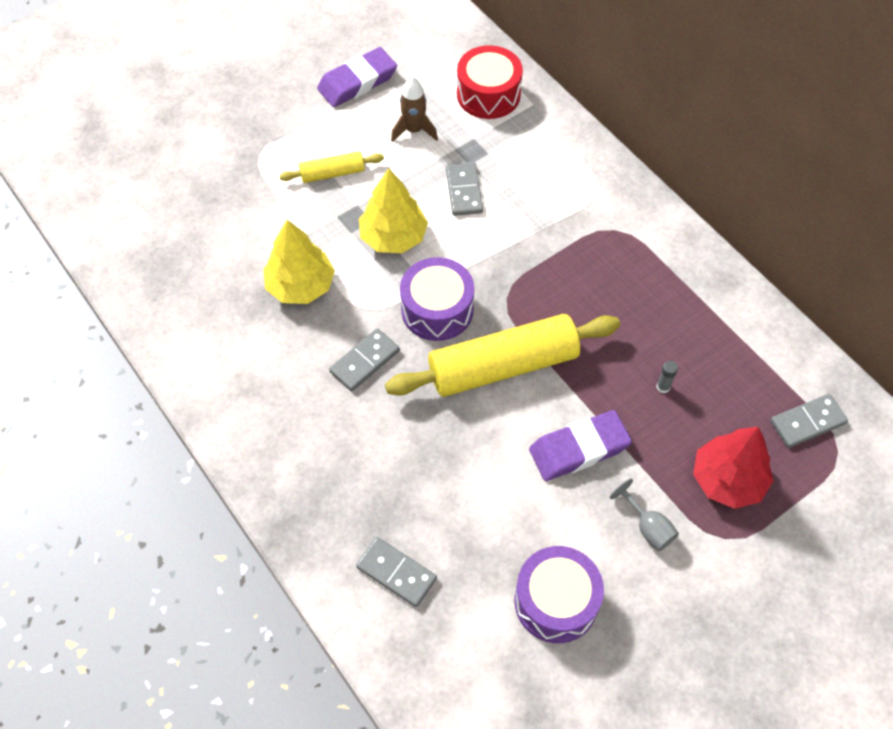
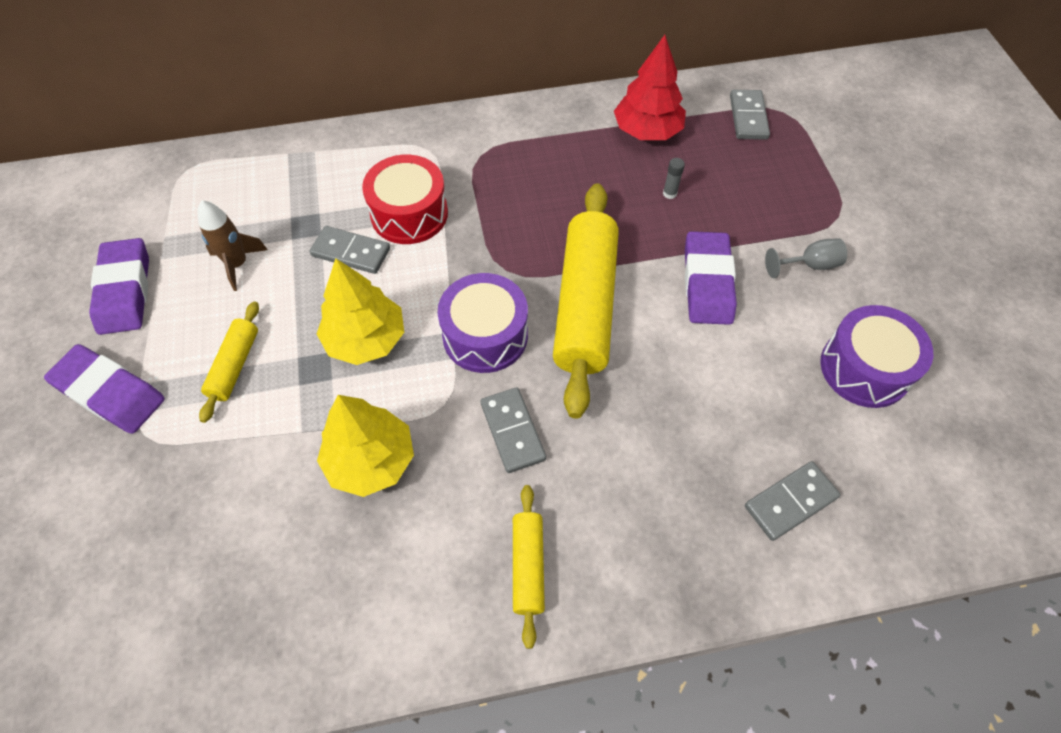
camera: 65 degrees left, 0 degrees up
(267, 412) = (528, 566): none -> yellow rolling pin
(279, 120) = (110, 392): none -> purple eraser
(488, 94) = (244, 183): red drum -> red drum (409, 214)
(728, 480) = (783, 190): red tree -> red tree (647, 131)

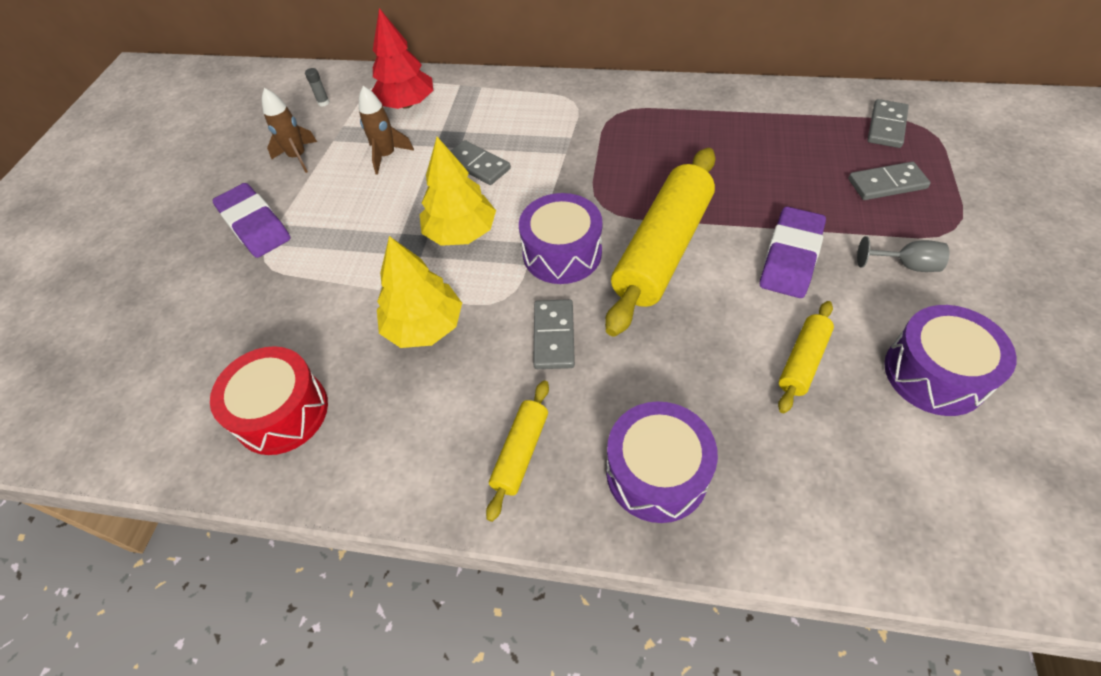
camera: 25 degrees right, 5 degrees down
(125, 290) = (298, 157): purple eraser -> brown rocket
(235, 366) = (351, 228): yellow rolling pin -> yellow rolling pin (803, 361)
(409, 214) = (537, 146): red drum -> red drum (282, 412)
(647, 131) = (779, 120): red tree -> red tree (406, 104)
(663, 543) = (656, 472): none -> purple drum
(669, 193) = (781, 175): grey glue stick -> grey glue stick (323, 102)
(790, 502) = (804, 476): grey domino -> grey domino (887, 184)

